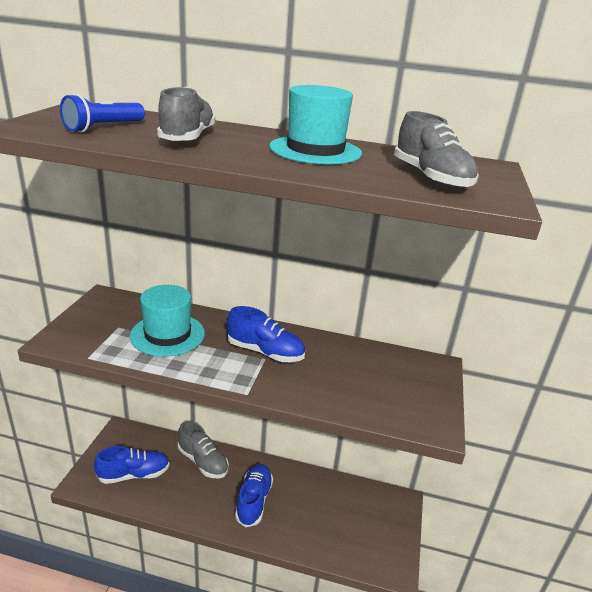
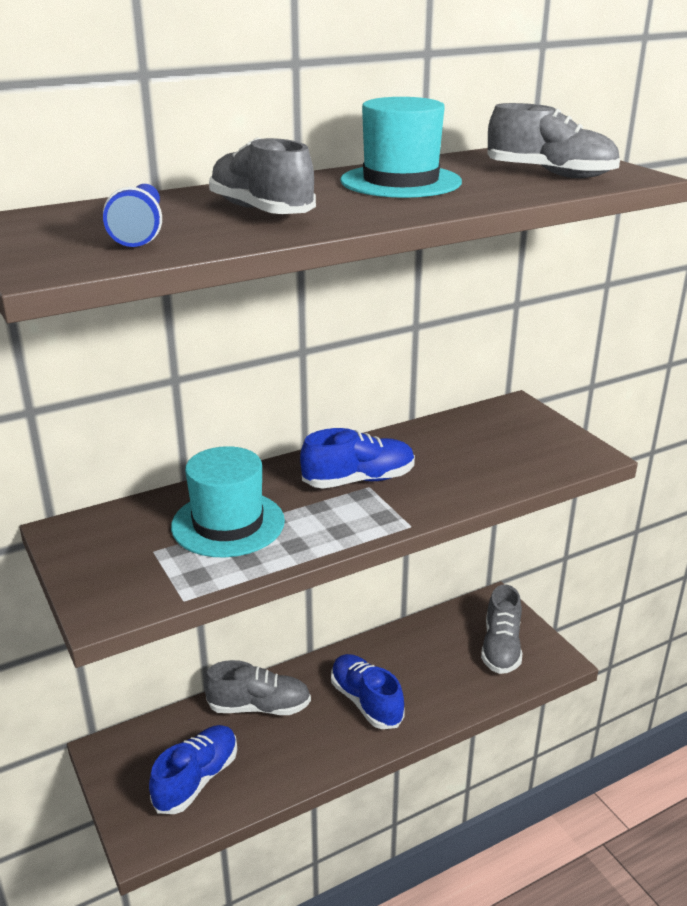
camera: 40 degrees left, 0 degrees up
(368, 532) = (501, 647): none -> grey shoe

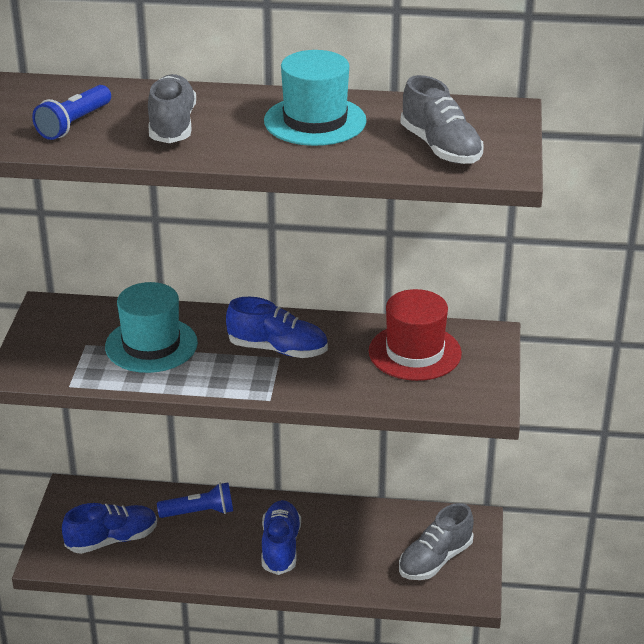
camera: 35 degrees right, 5 degrees up
(259, 707) = (199, 512): grey shoe -> blue flashlight
(478, 439) = (415, 352): none -> red hat

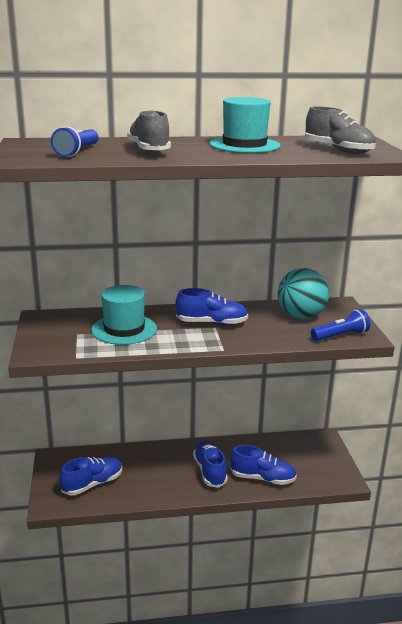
camera: 15 degrees left, 10 degrees down
(199, 512) = (146, 458): blue flashlight -> blue flashlight (340, 335)
(351, 570) = (262, 478): none -> blue shoe
(415, 352) = (301, 316): red hat -> turquoise ball
(435, 560) = (312, 464): grey shoe -> none

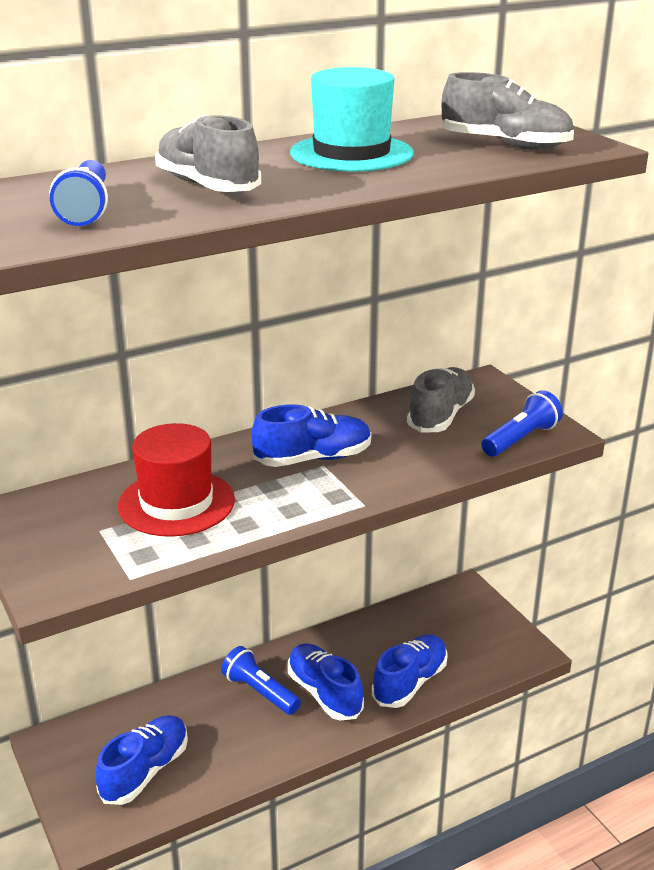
camera: 20 degrees left, 5 degrees up
(124, 329) = (176, 503): turquoise hat -> red hat
(174, 461) = (259, 692): none -> blue flashlight
(262, 478) = (410, 682): blue shoe -> blue shoe turned 45 degrees counterclockwise
(301, 316) = (440, 416): turquoise ball -> grey shoe

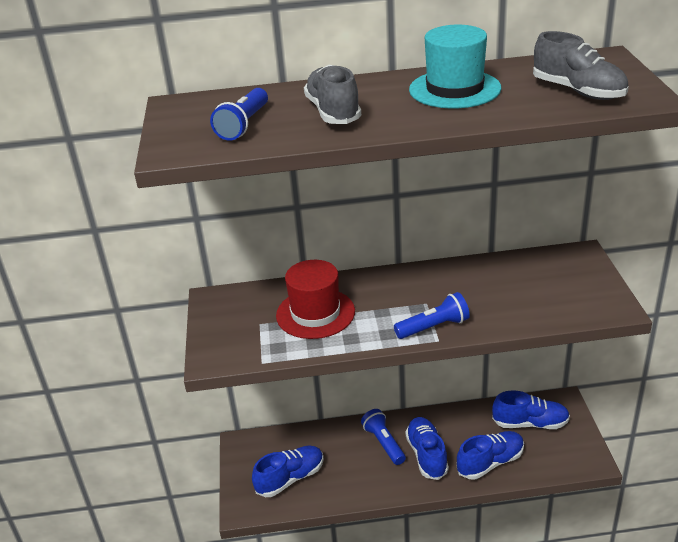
camera: 25 degrees right, 5 degrees up
(313, 459) = (422, 297): blue shoe -> blue shoe (530, 423)
(440, 416) = (532, 278): grey shoe -> none
(520, 439) = (583, 308): blue flashlight -> blue flashlight (434, 327)

